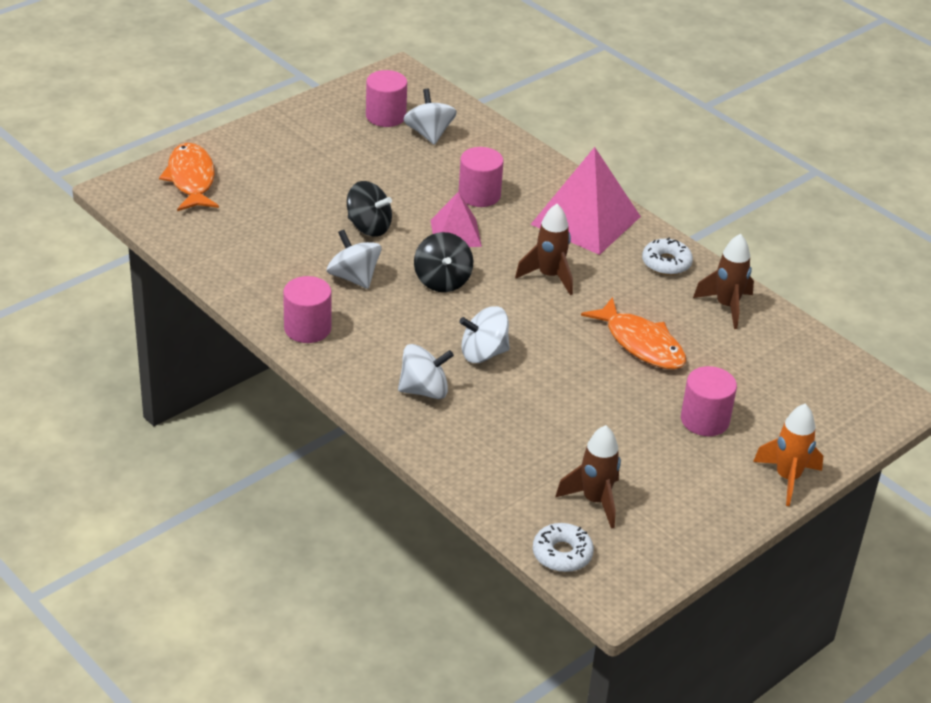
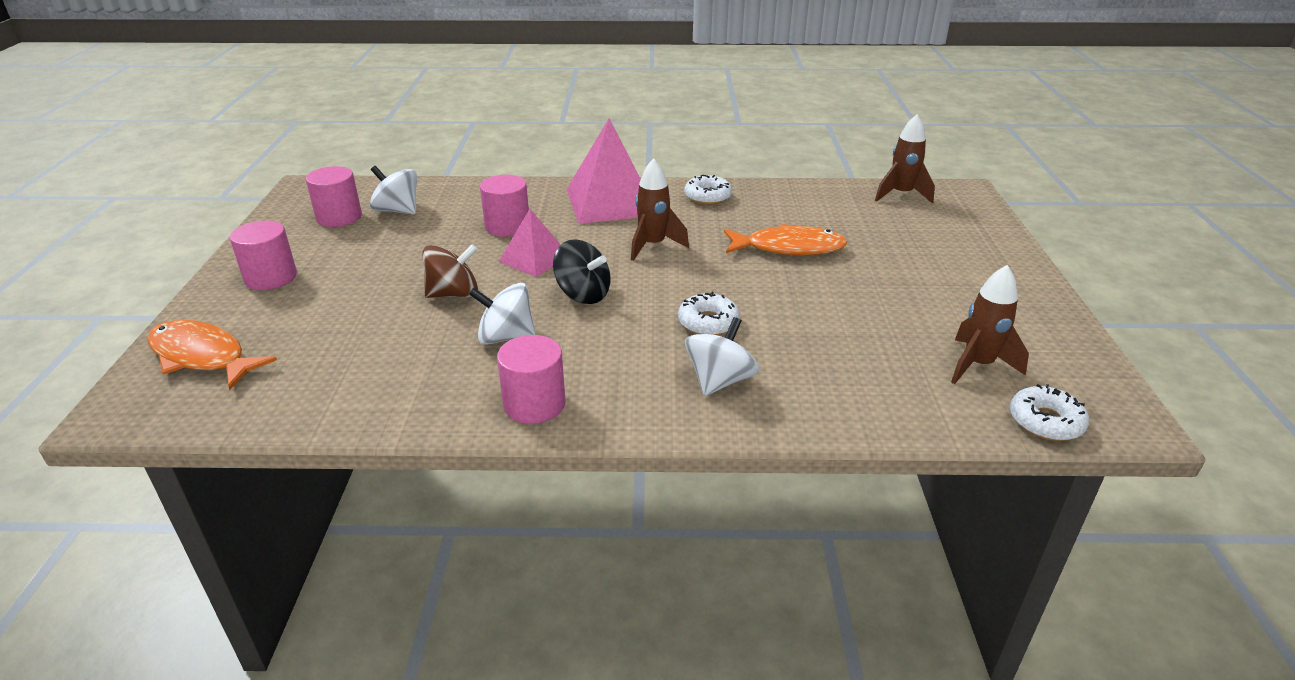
camera: 45 degrees left, 5 degrees down
(368, 227) = (454, 294): black spinning top -> brown spinning top
(483, 353) = (708, 322): white spinning top -> white donut
(705, 420) = (914, 266): pink cylinder -> pink cylinder (271, 277)
(726, 306) = (788, 198): brown rocket -> brown rocket (901, 195)
(787, 478) = (1020, 266): orange rocket -> none

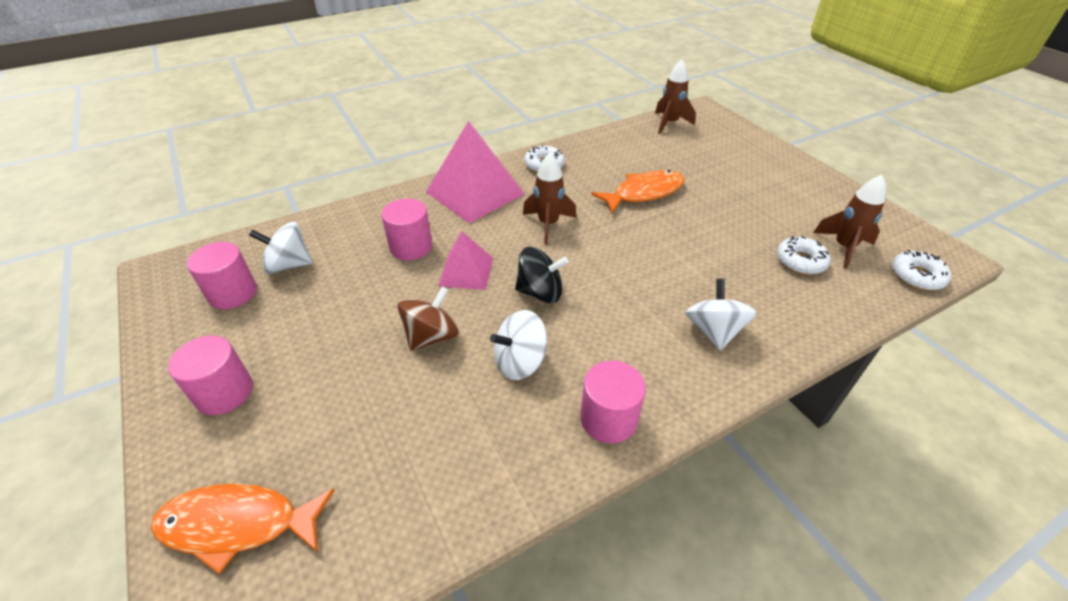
camera: 30 degrees left, 10 degrees up
(708, 322) = (655, 281): white donut -> white donut (800, 261)

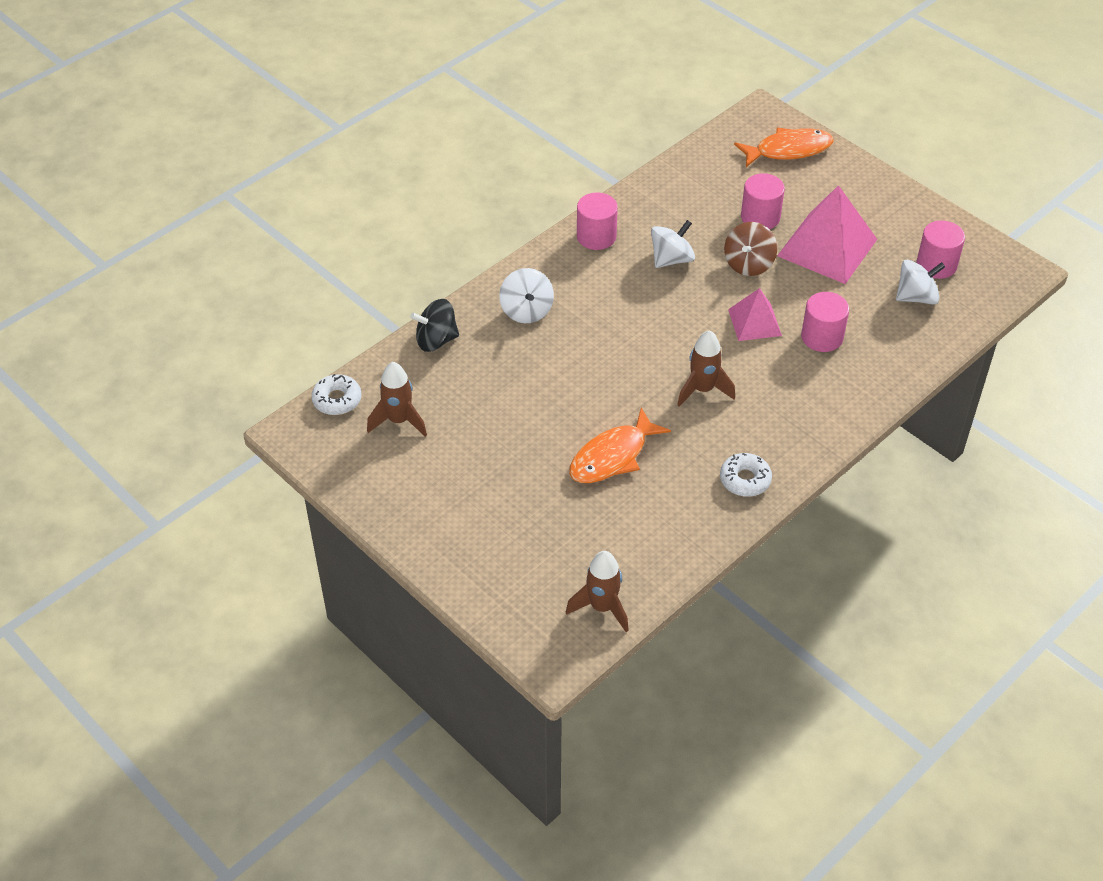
camera: 165 degrees right, 5 degrees up
(224, 392) = (864, 202): pink cylinder -> pink cylinder (760, 217)
(475, 193) = (802, 417): pink pyramid -> pink pyramid (827, 247)
(540, 292) = (679, 316): black spinning top -> black spinning top (436, 340)
(800, 261) = (445, 395): white donut -> none

